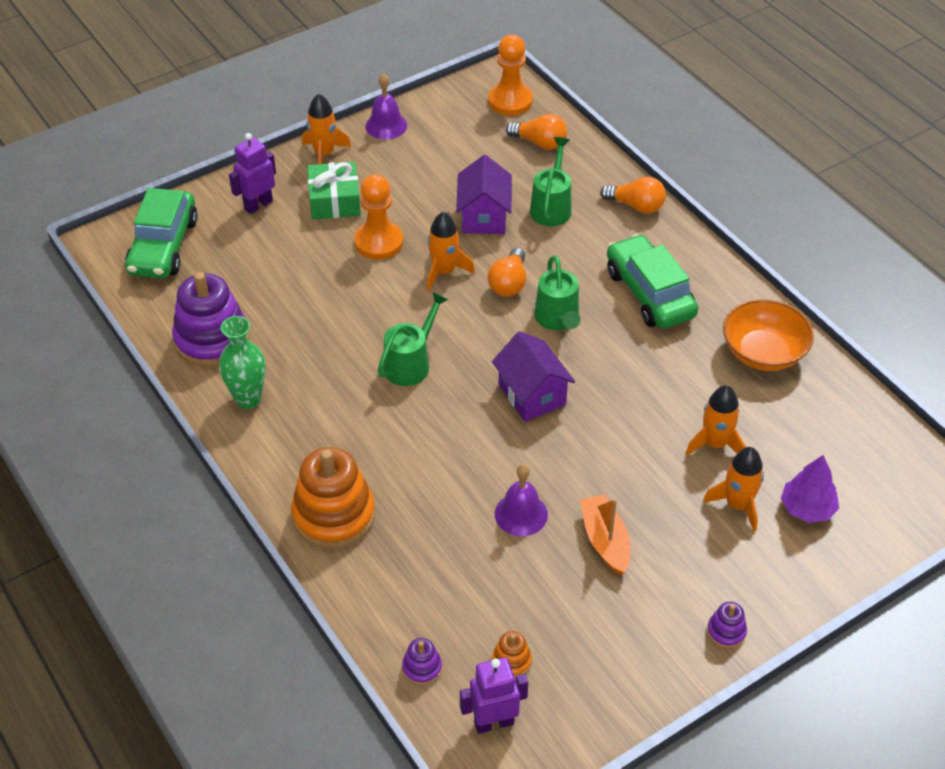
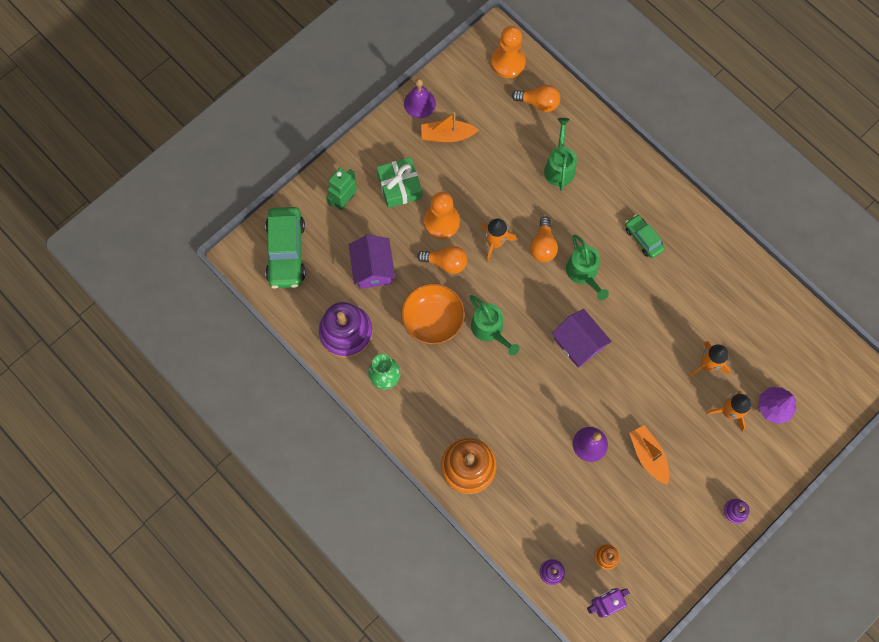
camera: 10 degrees left, 25 degrees up
(258, 205) = (344, 200): purple robot -> green robot
(324, 154) = (380, 140): orange rocket -> none
(411, 363) = (490, 330): green watering can -> green watering can turned 120 degrees clockwise
(412, 159) = (447, 135): none -> orange boat
(484, 217) = (512, 184): purple house -> purple house (373, 269)
(636, 206) = (620, 156): orange light bulb -> orange light bulb (445, 262)
(649, 293) = (643, 238): green car -> green car, size x0.55
(763, 353) = (729, 280): orange bowl -> orange bowl (433, 319)

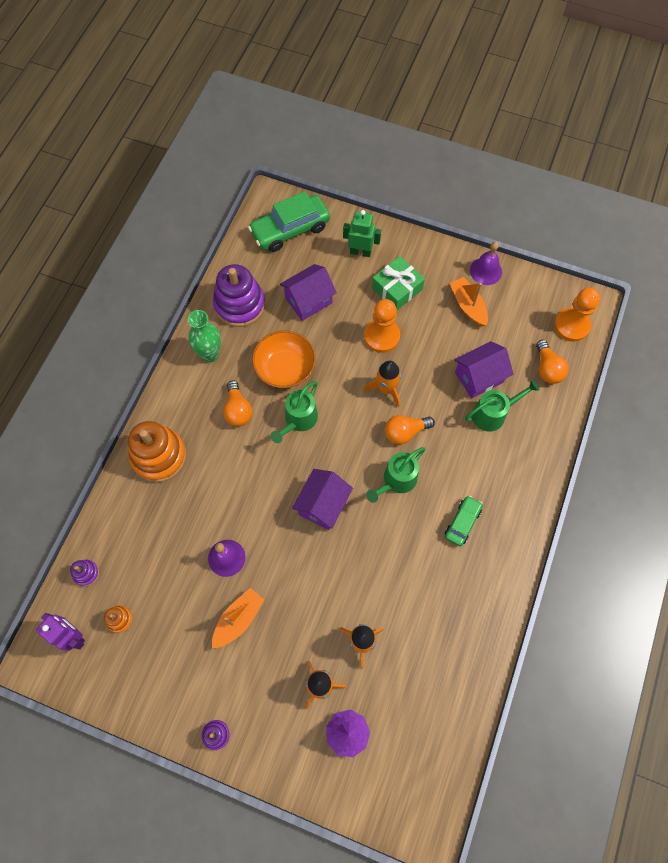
camera: 65 degrees right, 5 degrees down
(445, 262) = (344, 356): orange light bulb -> orange light bulb (238, 410)
(520, 161) = (479, 377): none -> purple house

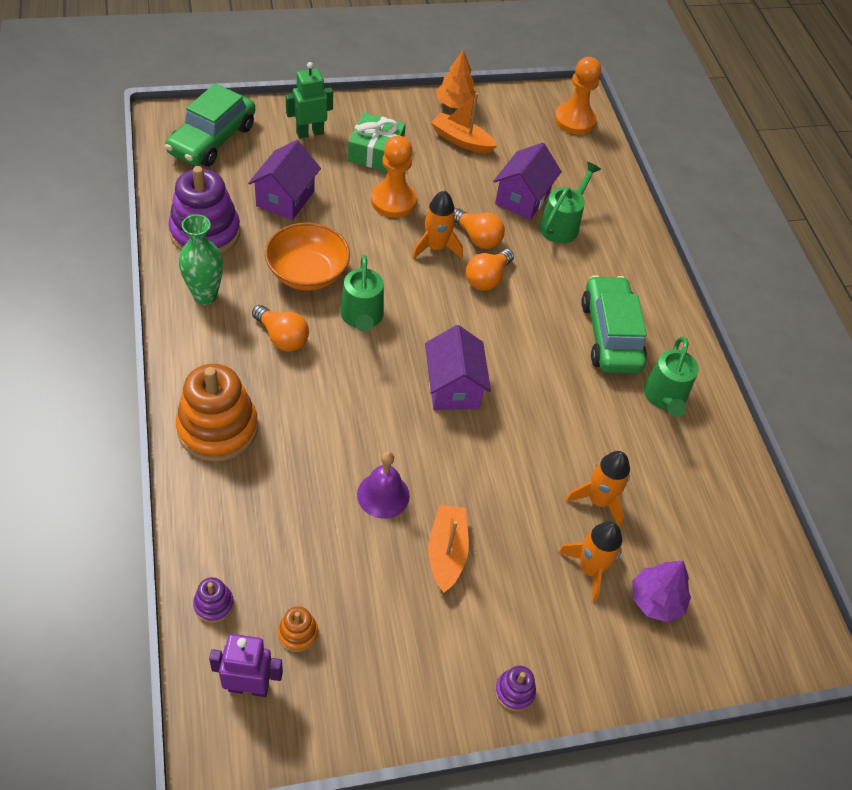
camera: 40 degrees left, 15 degrees down
(396, 481) = (513, 328): green watering can -> green watering can (664, 398)
(462, 522) = (610, 335): green car -> green car, size x1.82
(485, 271) = (455, 104): purple bell -> orange tree
(547, 368) = (581, 165): orange light bulb -> orange light bulb (477, 238)

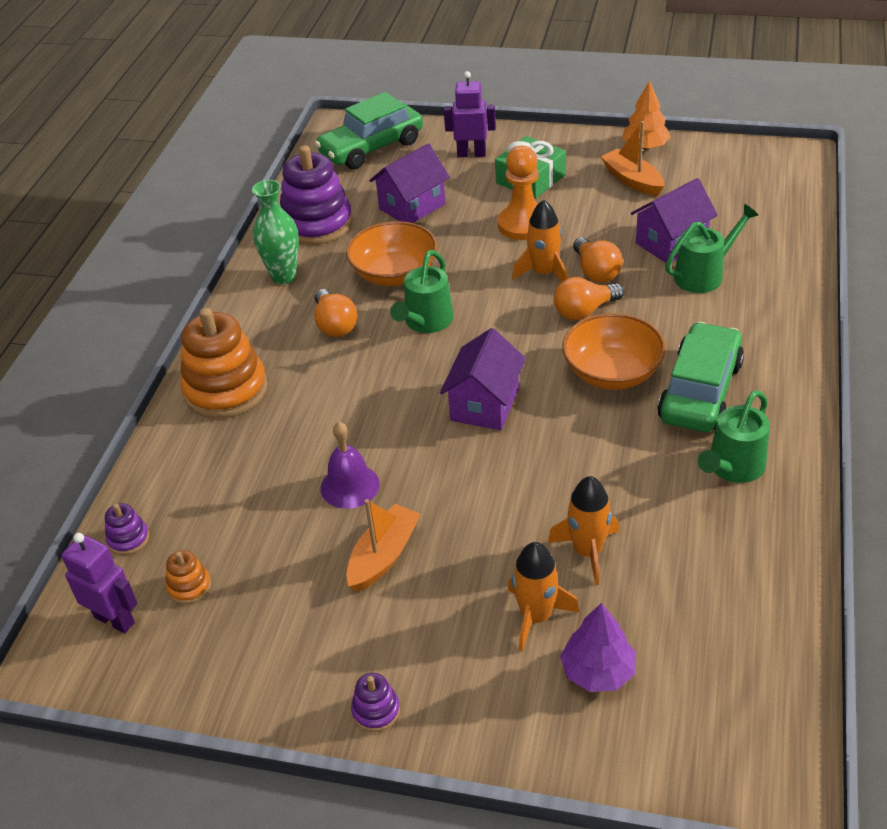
camera: 35 degrees right, 10 degrees down
(310, 133) = (471, 154): green robot -> purple robot
(537, 333) = (612, 373): none -> orange bowl
(574, 120) = (780, 178): orange pawn -> none

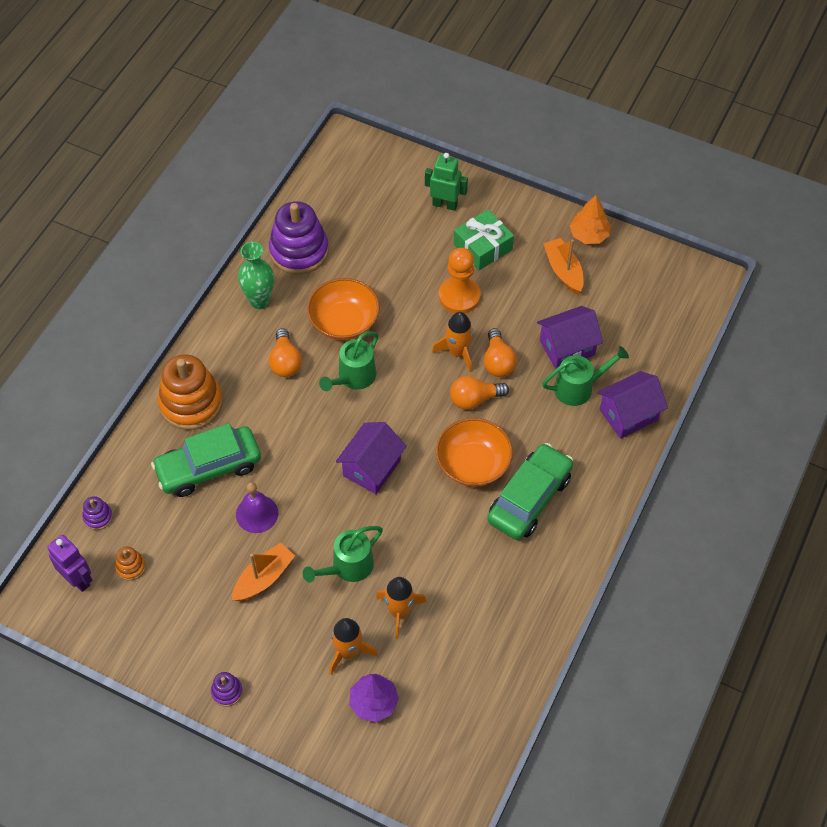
camera: 10 degrees right, 15 degrees up
(371, 148) = (366, 175): green car -> green car (209, 467)
(412, 206) = (379, 252): purple house -> purple house (628, 415)
(471, 154) = (445, 204): purple robot -> green robot
(732, 468) = (524, 571): green watering can -> green watering can (347, 567)

